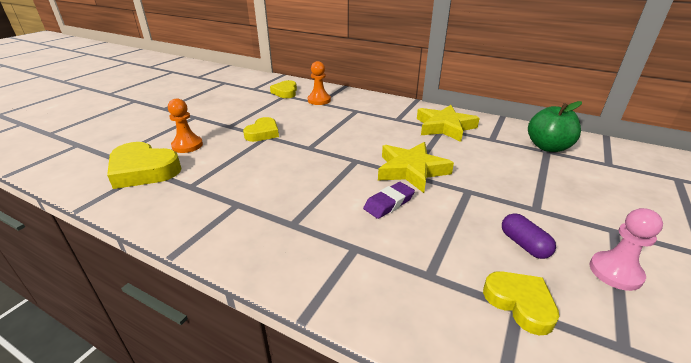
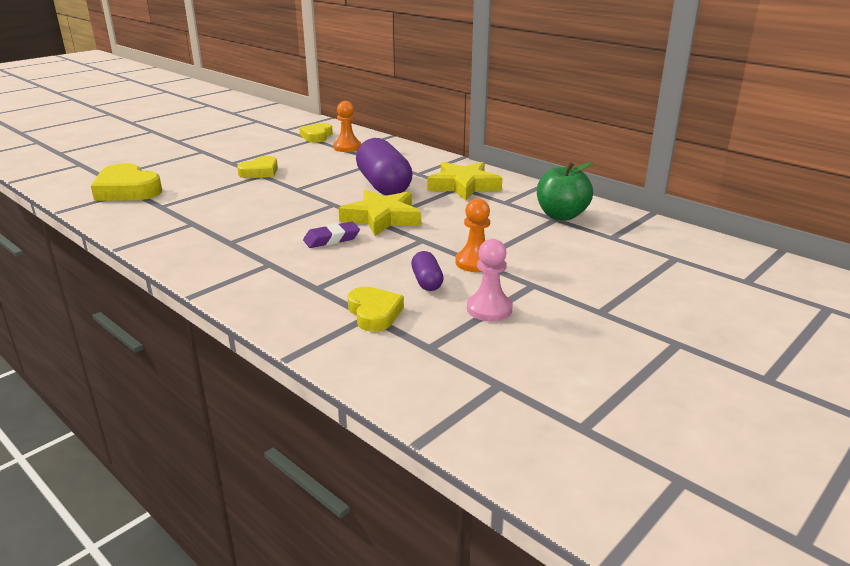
camera: 15 degrees right, 5 degrees down
(187, 145) = (179, 175): orange pawn -> orange pawn (475, 262)
(381, 135) = (383, 185): none -> purple capsule

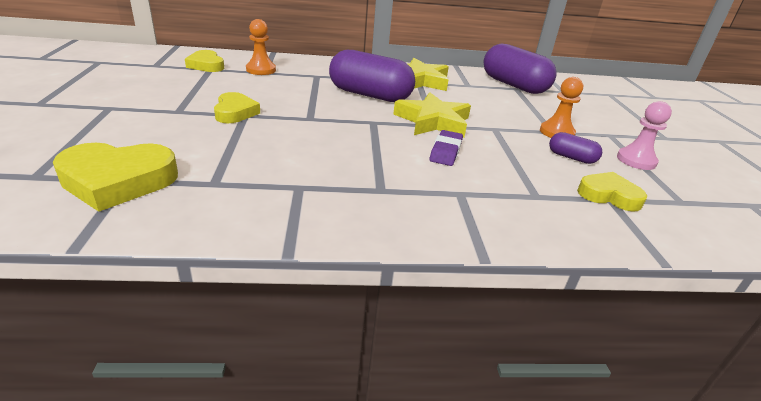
camera: 50 degrees left, 5 degrees up
(561, 215) = (514, 85): green apple -> purple capsule

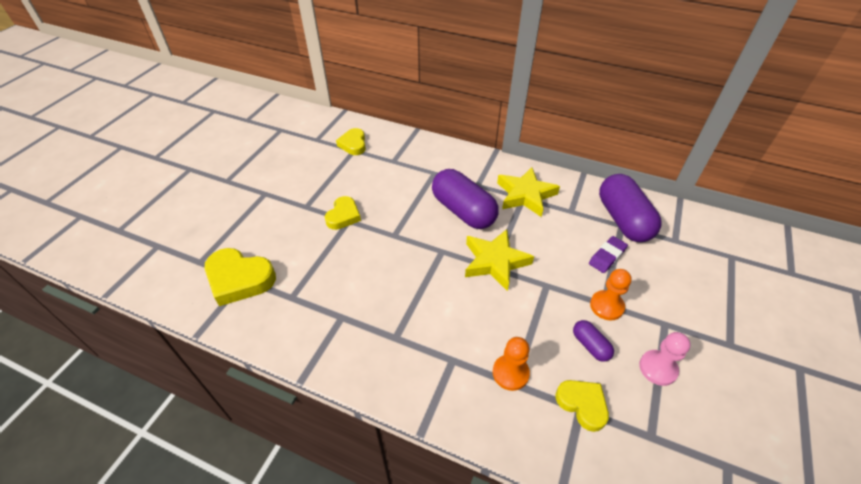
camera: 30 degrees right, 15 degrees up
(261, 70) = (392, 157): orange pawn -> orange pawn (510, 373)
(445, 152) = (477, 306): purple eraser -> purple eraser (607, 256)

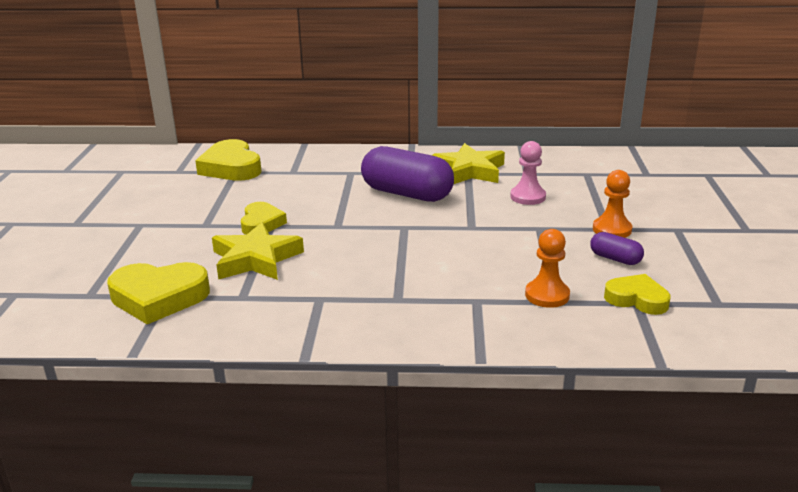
camera: 20 degrees left, 20 degrees down
(353, 144) = (231, 167): yellow heart -> yellow heart, size x1.58
(495, 262) = (471, 223): yellow star -> yellow star (256, 259)
(607, 256) = (587, 197): purple eraser -> none
(623, 220) = (585, 170): purple capsule -> none
(658, 368) = (691, 259): pink pawn -> pink pawn (527, 197)

